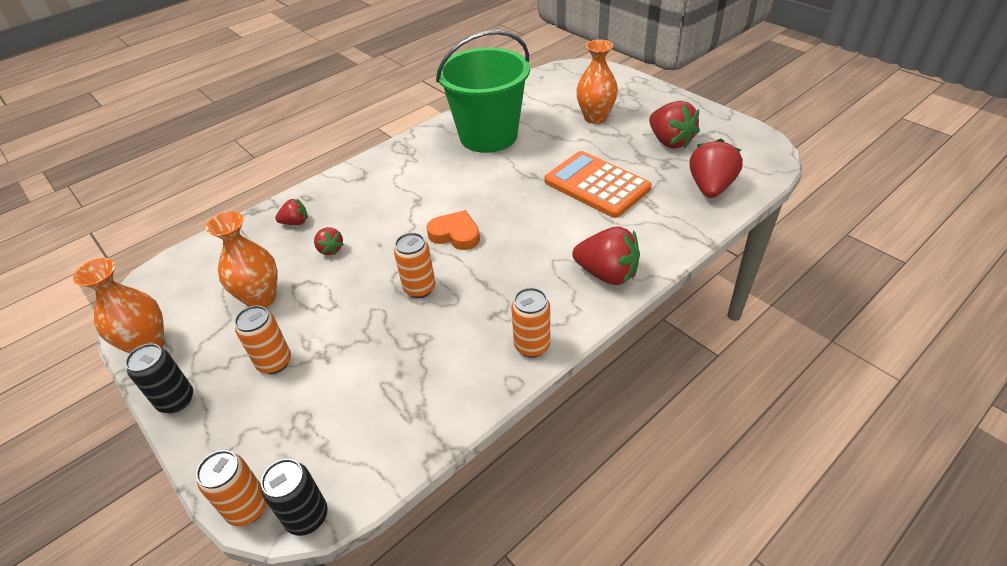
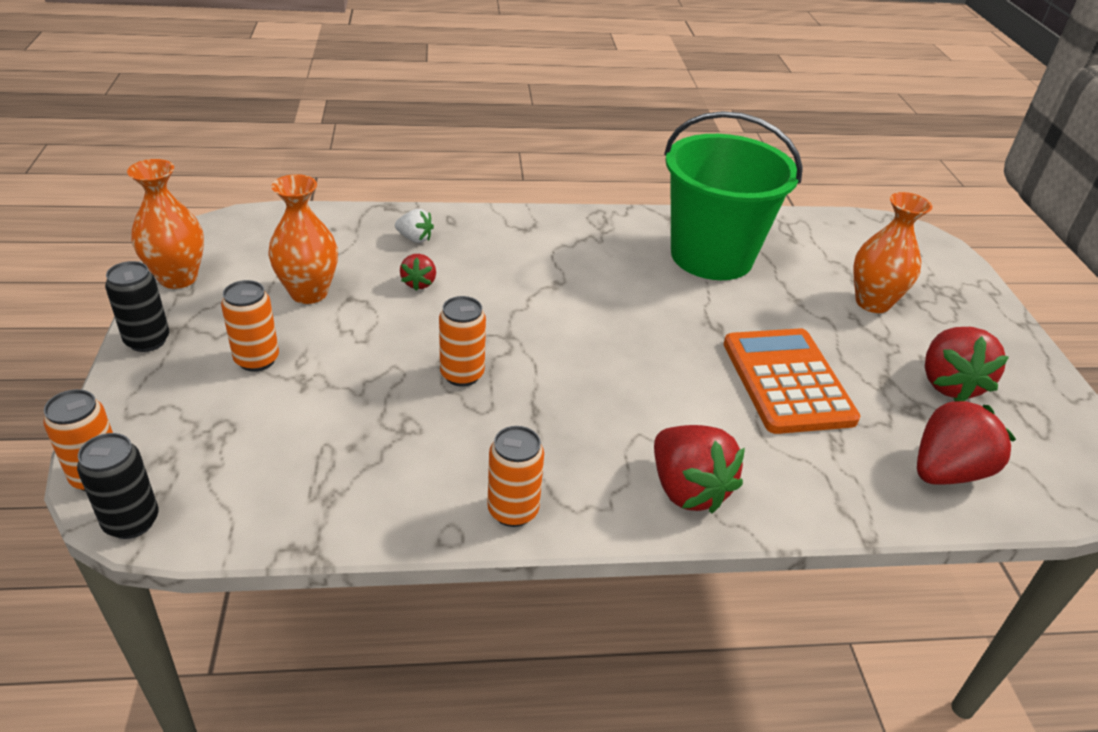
camera: 30 degrees right, 5 degrees down
(295, 222) = (415, 238): red strawberry -> white strawberry
(455, 234) = (559, 341): orange heart -> none

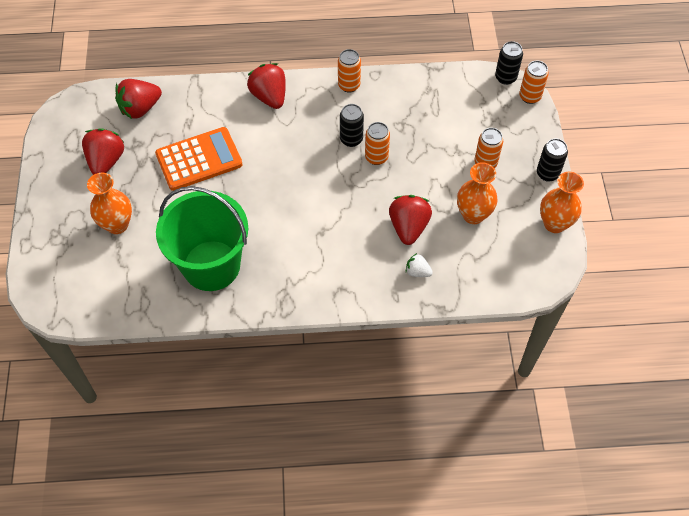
camera: 175 degrees left, 20 degrees up
(419, 283) = (408, 227): red strawberry -> red strawberry, size x1.88
(509, 404) = (351, 139): none -> black can
(787, 381) = (199, 159): orange calculator -> orange calculator turned 105 degrees counterclockwise

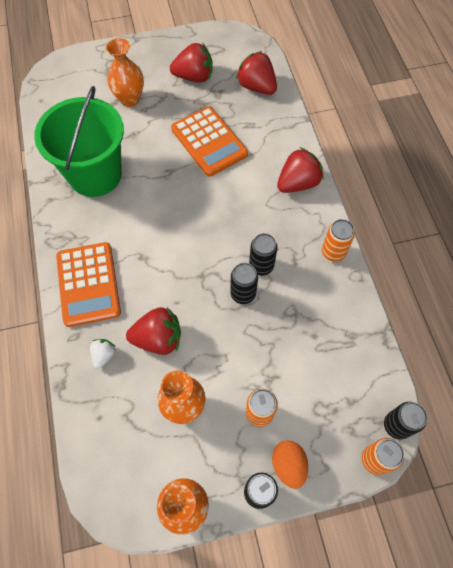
camera: 80 degrees right, 5 degrees up
(342, 280) = (88, 284): none -> orange calculator
(376, 157) = (243, 294): orange can -> black can
(529, 151) = (288, 465): none -> orange egg

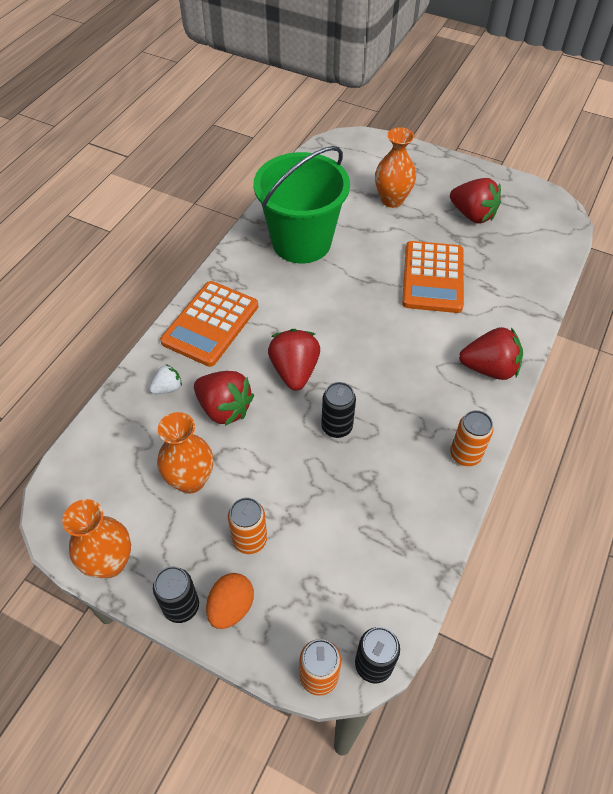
camera: 40 degrees right, 10 degrees down
(256, 87) = (529, 258): red strawberry -> red strawberry (294, 371)
(261, 266) = (378, 415): black can -> none

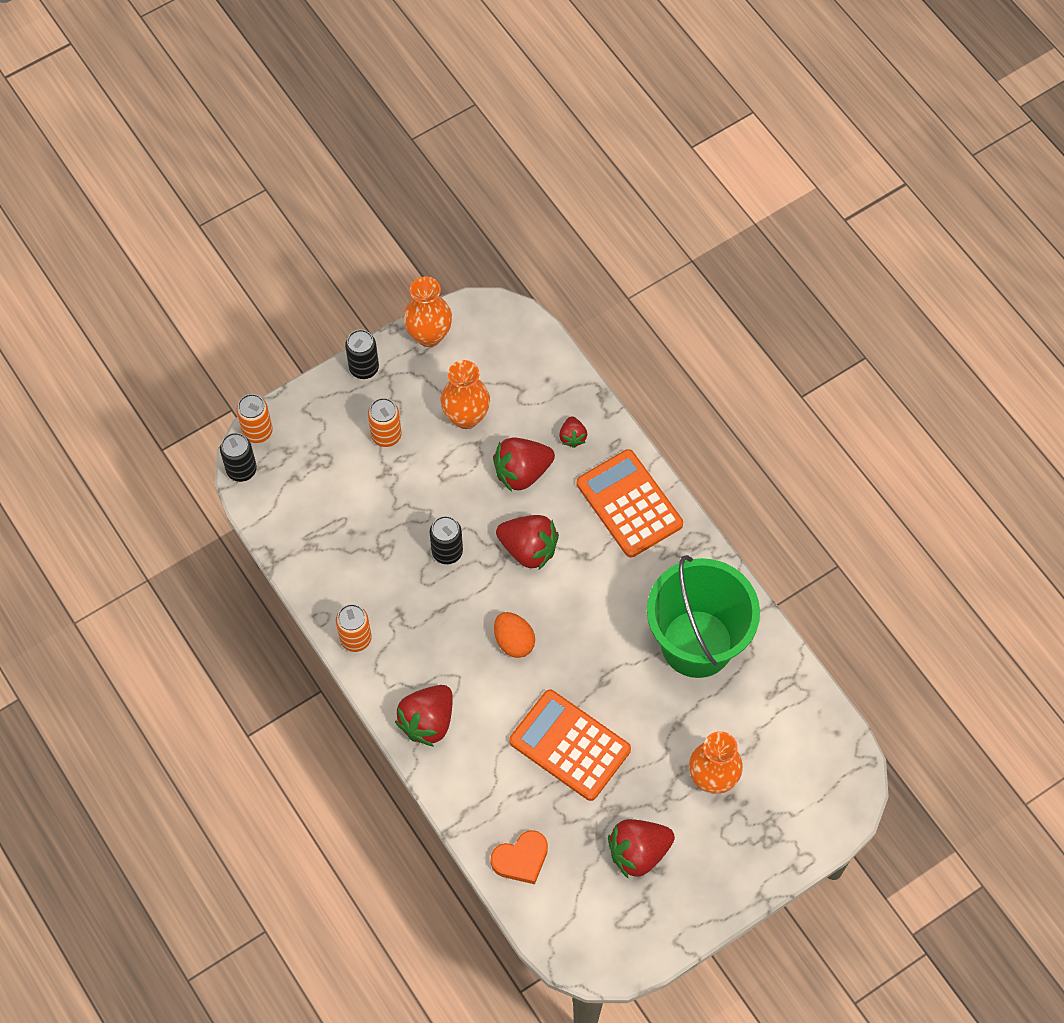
camera: 120 degrees right, 10 degrees up
(167, 388) = (572, 437): white strawberry -> red strawberry
(231, 607) = (342, 399): orange egg -> orange egg (514, 641)
(534, 269) = (521, 859): none -> orange heart

